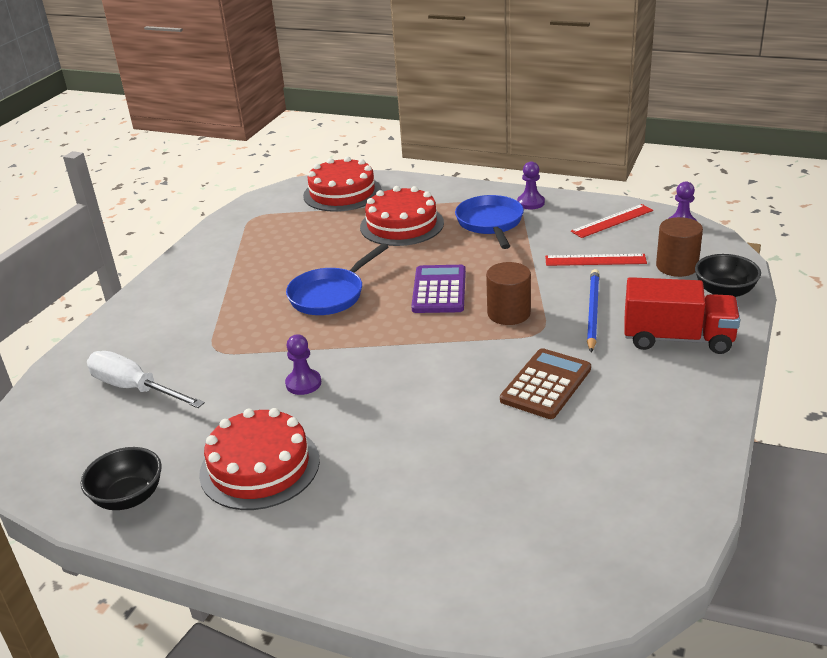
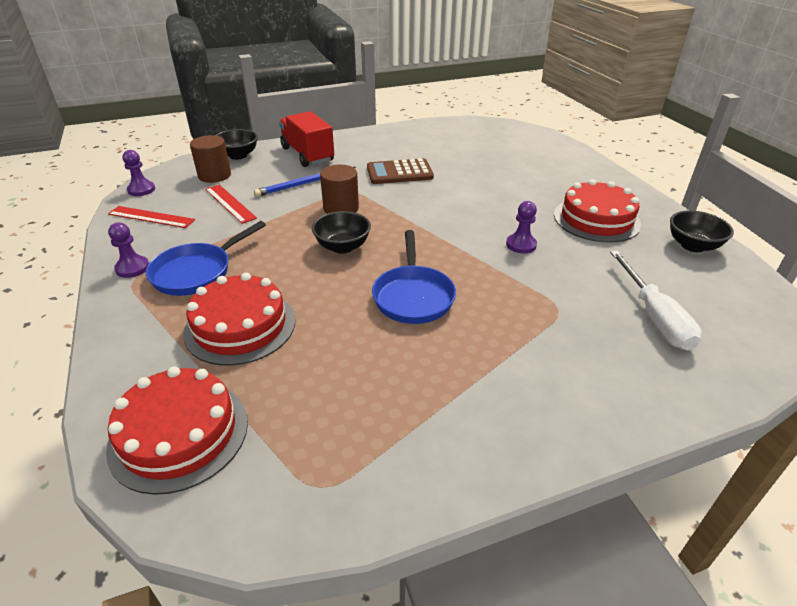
camera: 135 degrees left, 5 degrees up
(330, 295) = (413, 296): blue pan -> blue pan turned 90 degrees clockwise
(439, 290) = (342, 247): purple calculator -> black bowl

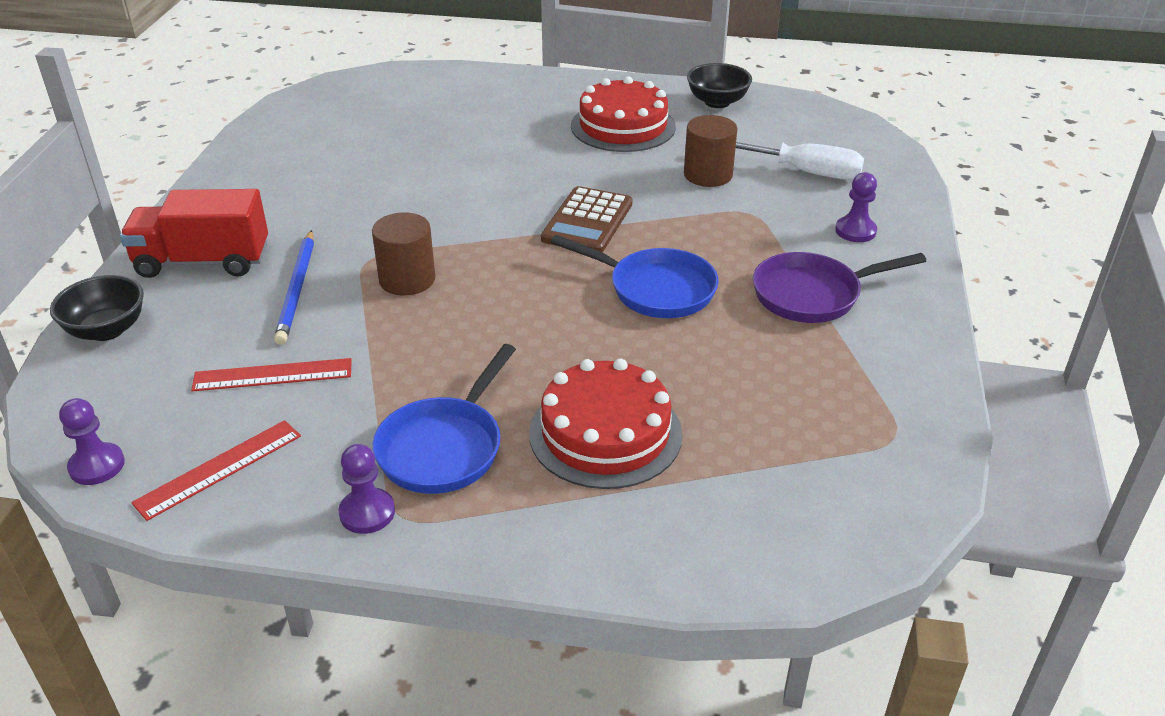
camera: 60 degrees left, 0 degrees up
(179, 434) = (767, 521): red cake -> none
(197, 272) = (444, 448): blue pan -> blue pan turned 45 degrees clockwise
(214, 175) = (151, 371): brown cylinder -> brown cylinder (708, 175)
(342, 247) = (506, 307): black bowl -> none
(399, 172) = (366, 204): brown calculator -> brown calculator (587, 221)
(480, 376) = (812, 295): none -> purple pan
(521, 245) = (625, 187): purple pawn -> purple pawn (855, 231)

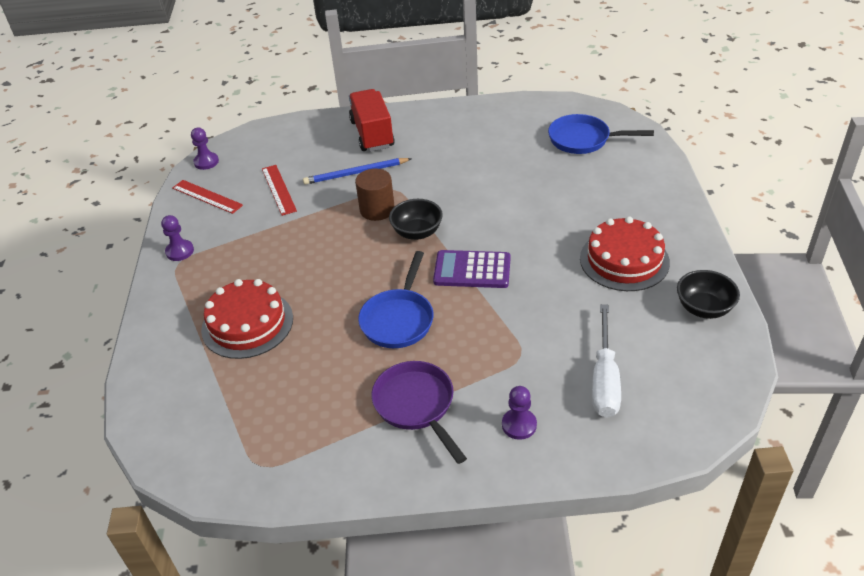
camera: 80 degrees right, 5 degrees up
(107, 330) = (305, 127): black bowl -> black bowl (417, 232)
(444, 448) = (229, 264): blue pan -> blue pan (583, 140)
(587, 221) = (472, 270): brown calculator -> purple calculator
(708, 175) = (569, 322): brown cylinder -> none

